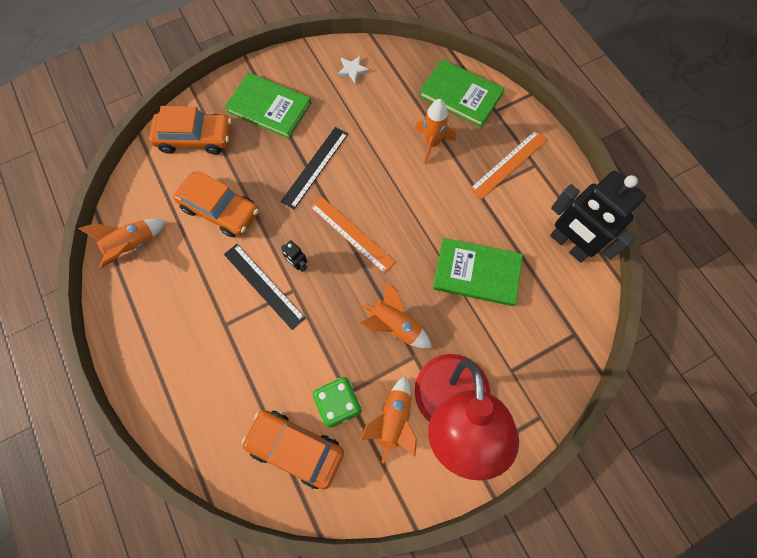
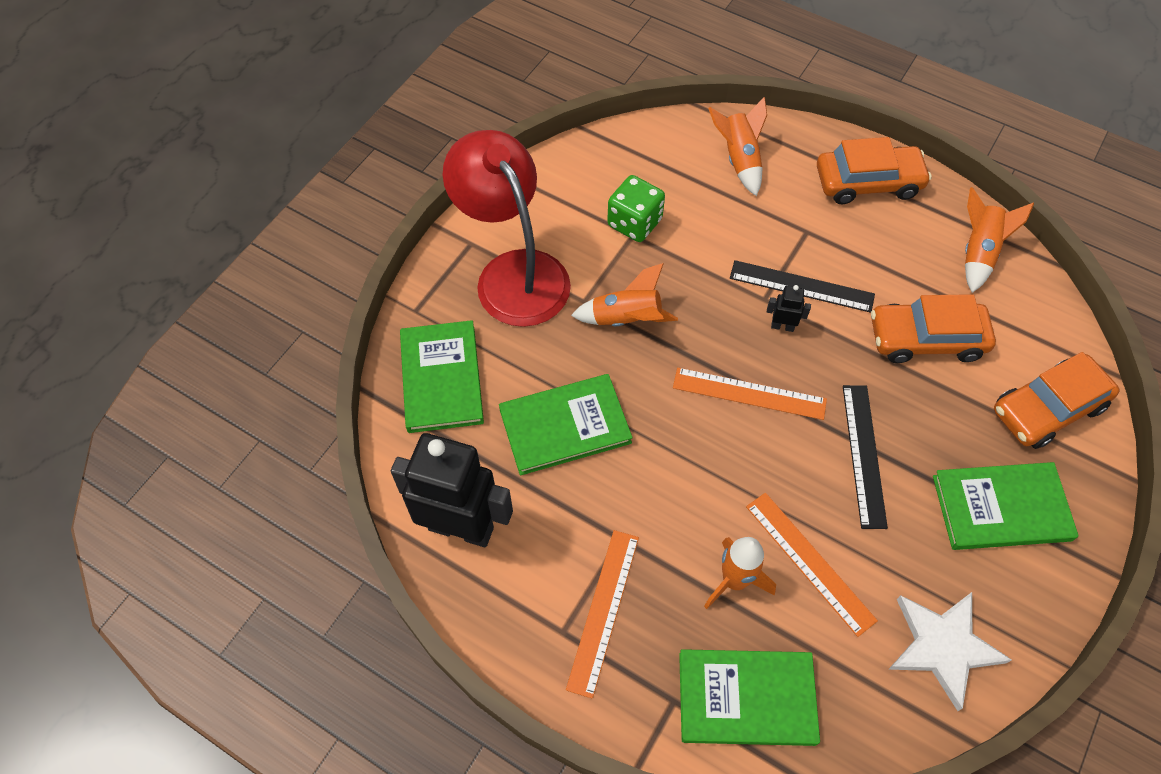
camera: 150 degrees right, 10 degrees down
(295, 448) = (649, 171): orange car -> orange car (868, 182)
(352, 70) = (943, 646): white star -> white star, size x1.95
(386, 133) = (810, 562): none -> orange ruler
(393, 420) = (570, 235): orange rocket -> orange rocket (739, 159)
(542, 349) = (441, 378): none -> green book

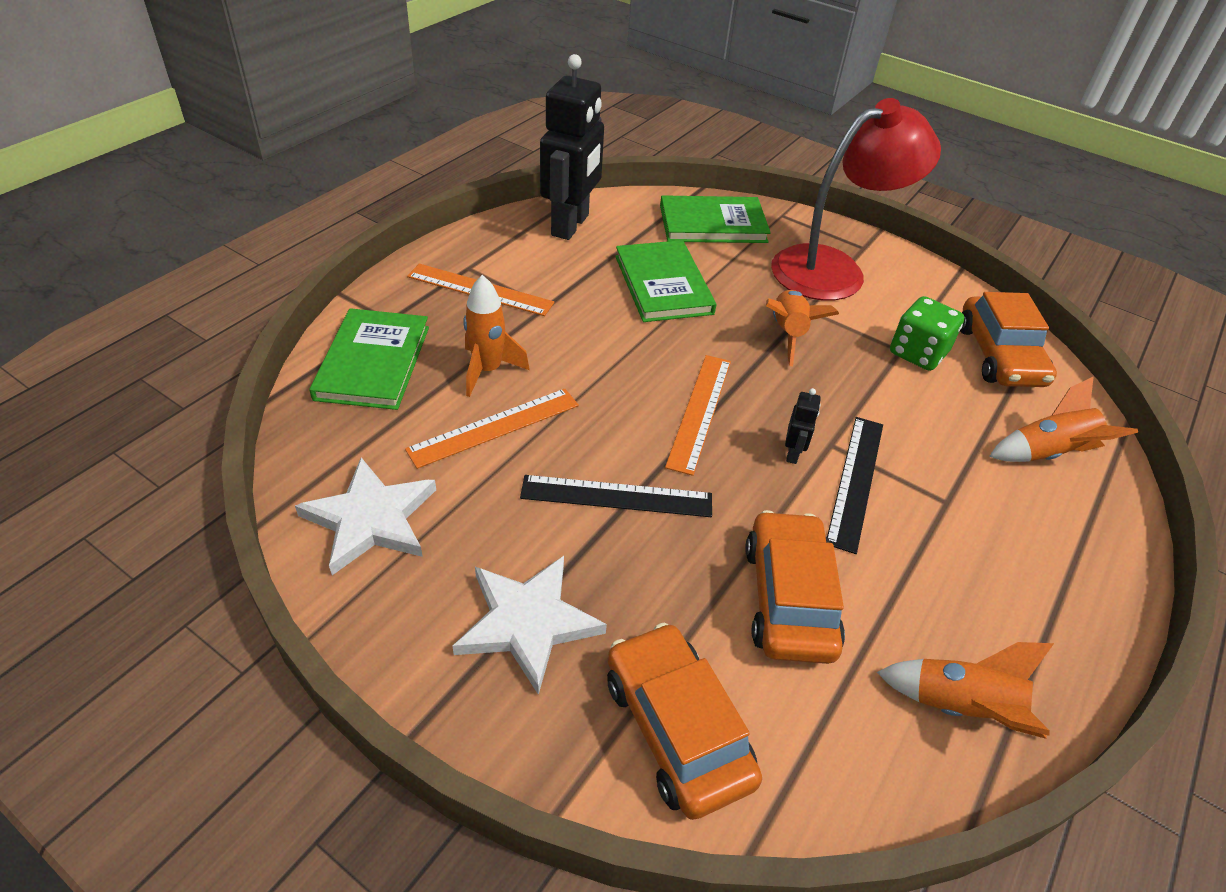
camera: 90 degrees right, 15 degrees down
(868, 182) = (1059, 587): orange car -> orange car (999, 356)
(1001, 508) = (527, 623): green book -> white star

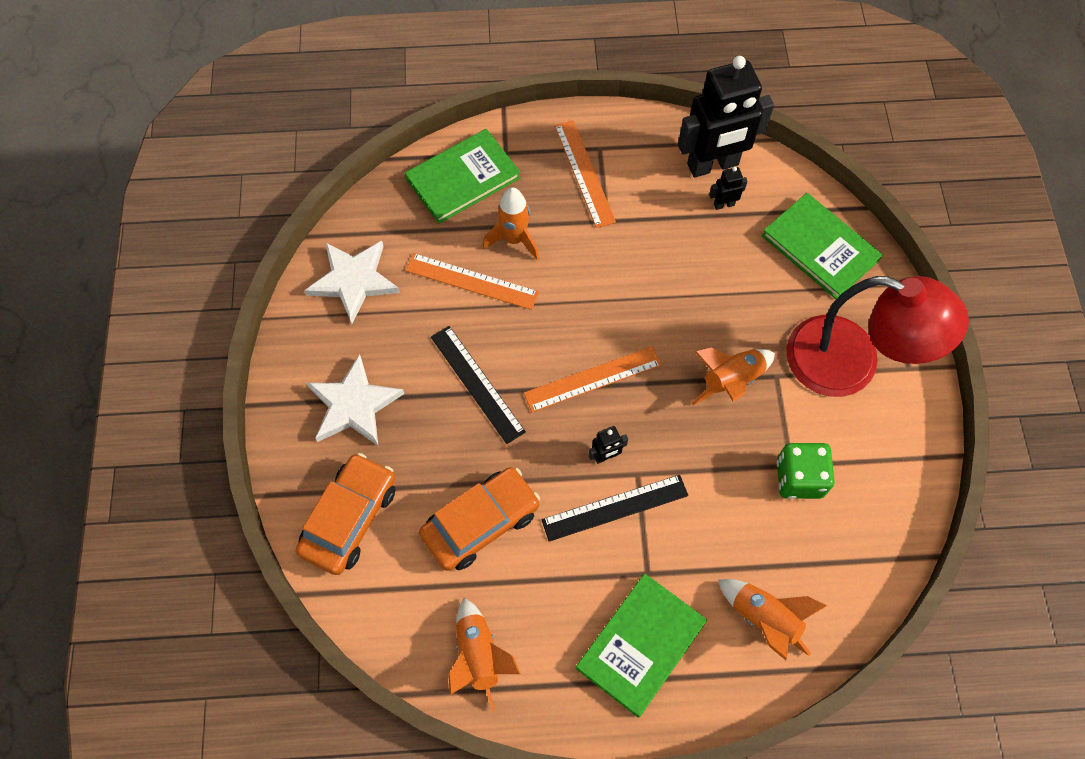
camera: 55 degrees right, 20 degrees up
(614, 241) = (724, 204): none -> black robot
(663, 285) = (705, 269): green book -> green book (641, 645)
(999, 356) = (857, 537): orange car -> none

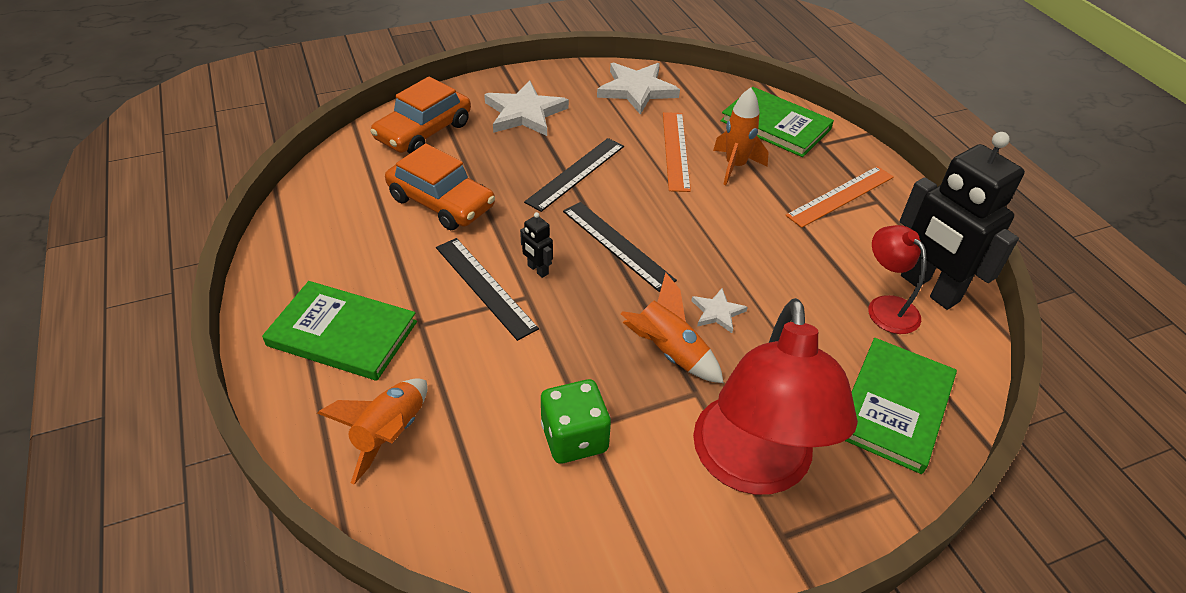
camera: 70 degrees right, 20 degrees down
(349, 518) = (424, 131): orange car -> orange car turned 120 degrees clockwise
(479, 656) = (315, 226): orange rocket -> none
(592, 379) = (617, 245): orange ruler -> black ruler
(697, 328) = (717, 312): none -> white star
(724, 204) = (886, 307): black robot -> red lamp

